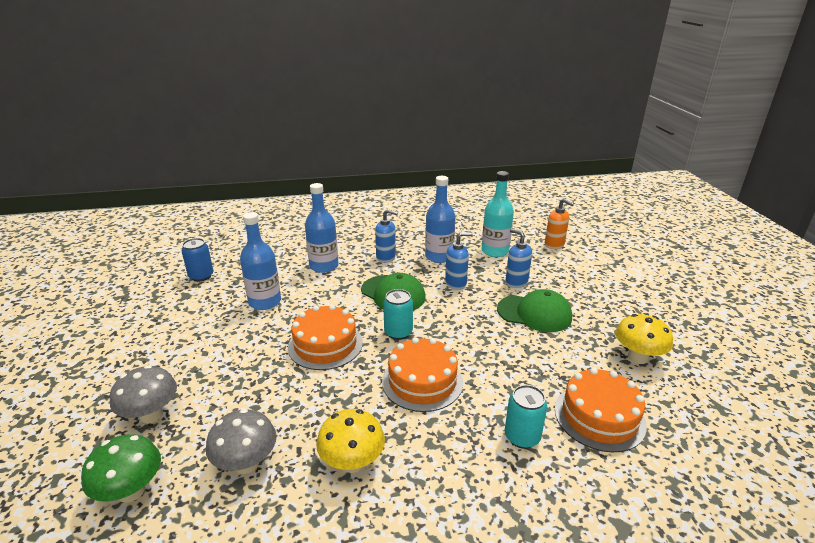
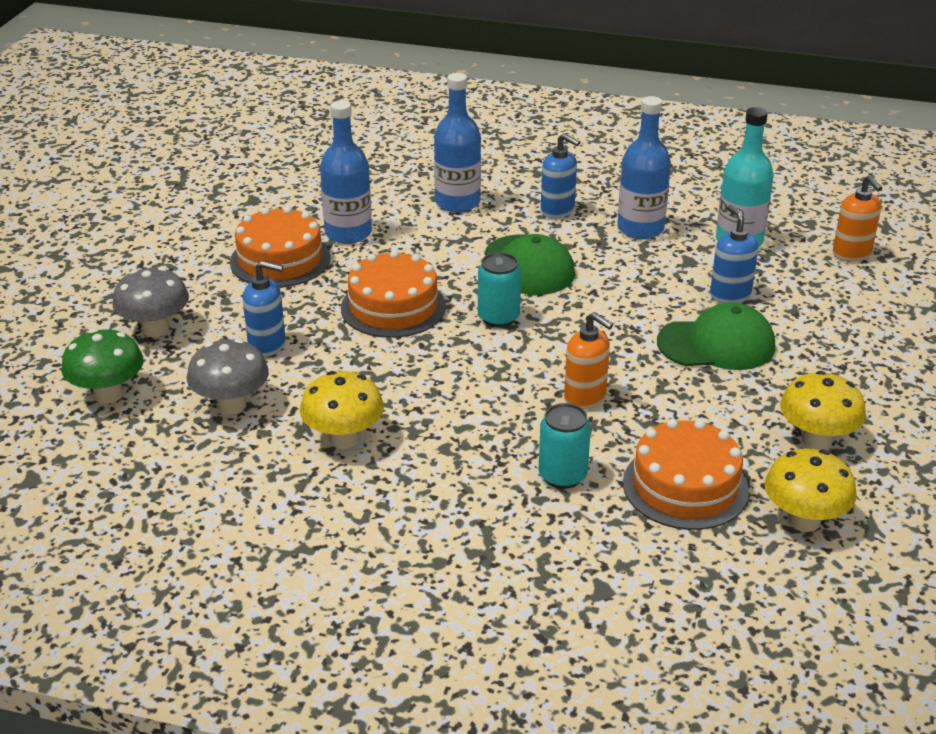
camera: 25 degrees right, 5 degrees up
(201, 276) = (284, 178): blue can -> none
(422, 381) = (486, 383): orange cake -> orange cake (280, 260)
(456, 283) = (634, 274): blue soap dispenser -> blue soap dispenser (267, 345)
(491, 372) = (585, 398): none -> orange soap dispenser
(534, 313) = (716, 344): green cap -> green cap turned 45 degrees counterclockwise
(682, 416) = (803, 520): none -> yellow mushroom

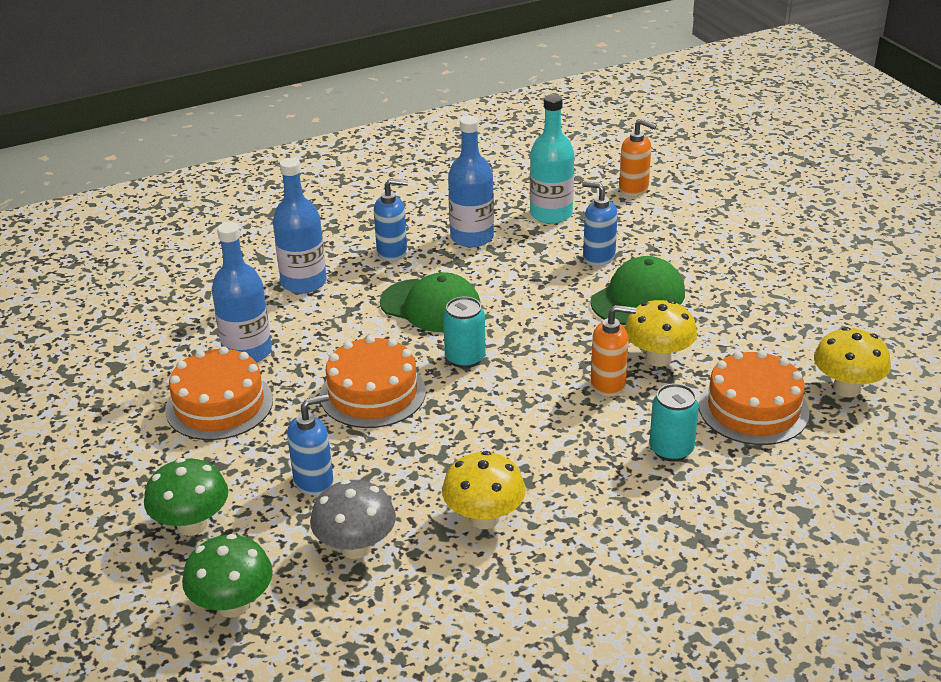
camera: 40 degrees left, 0 degrees up
(155, 329) = (192, 525): grey mushroom -> green mushroom
(816, 440) = (783, 330): yellow mushroom -> yellow mushroom (658, 358)

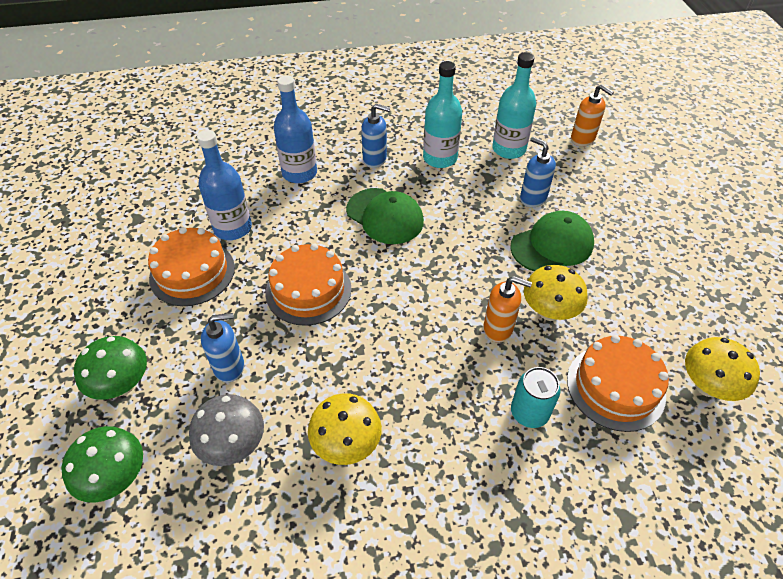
camera: 15 degrees right, 15 degrees up
(465, 358) = (392, 273): turquoise can -> none
(472, 237) = (440, 158): blue bottle -> turquoise bottle

